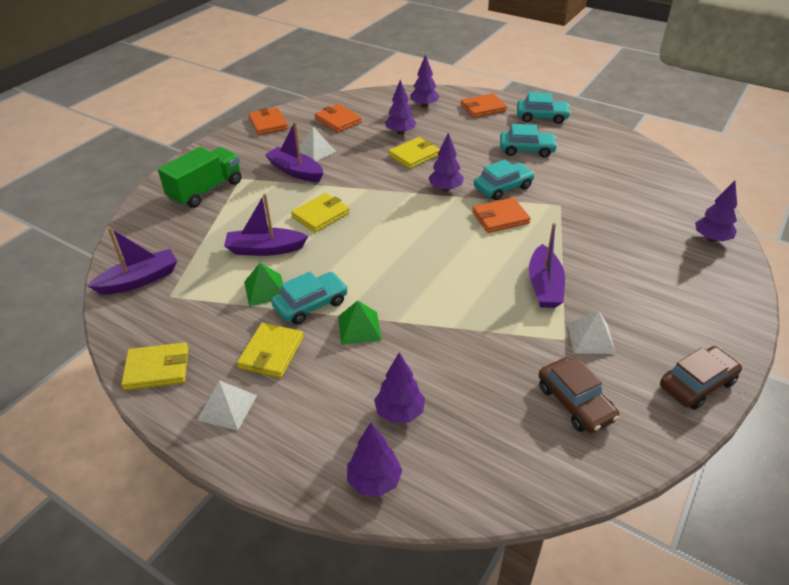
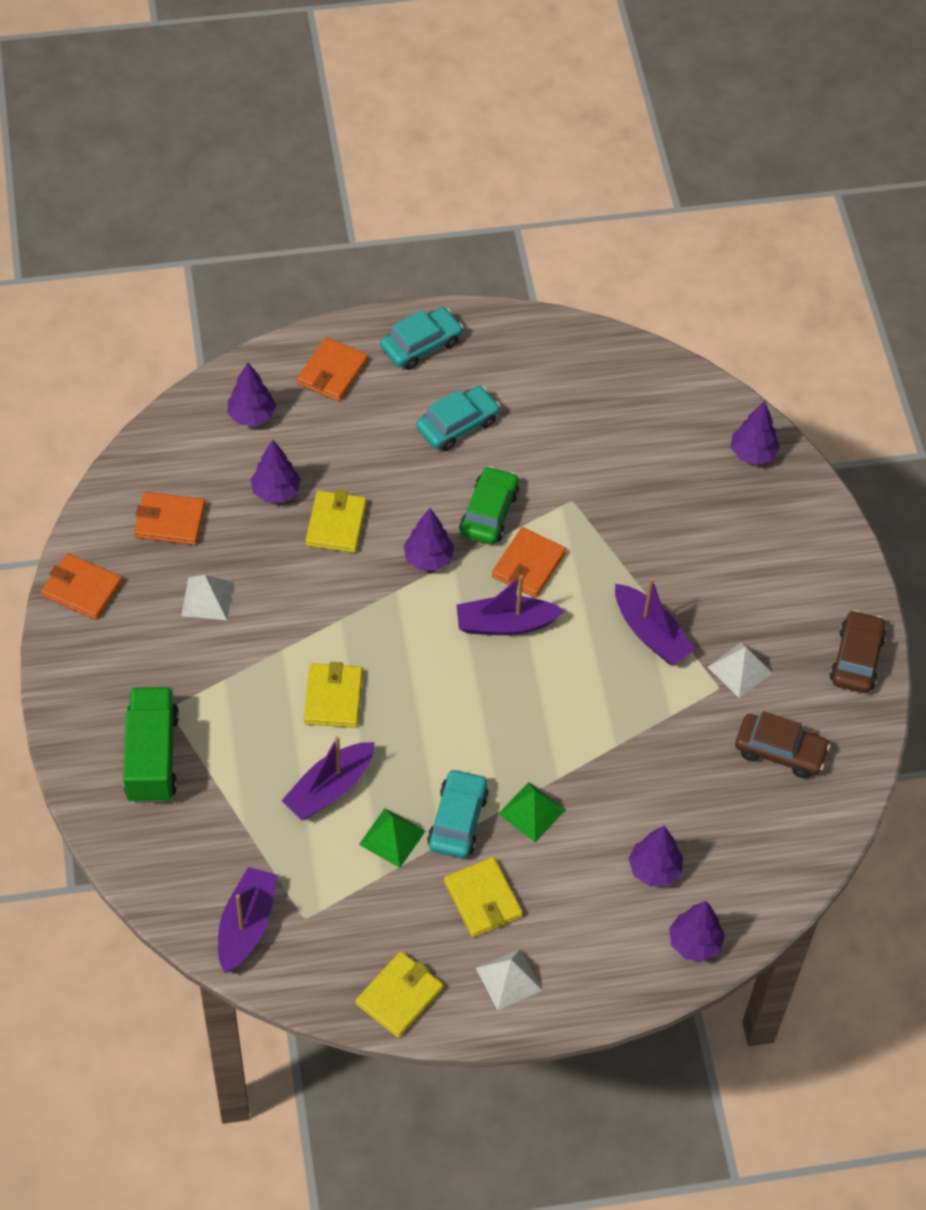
camera: 45 degrees left, 15 degrees up
(295, 171) = (223, 650): purple boat -> purple boat (505, 624)
(503, 187) = (489, 513): turquoise car -> green car

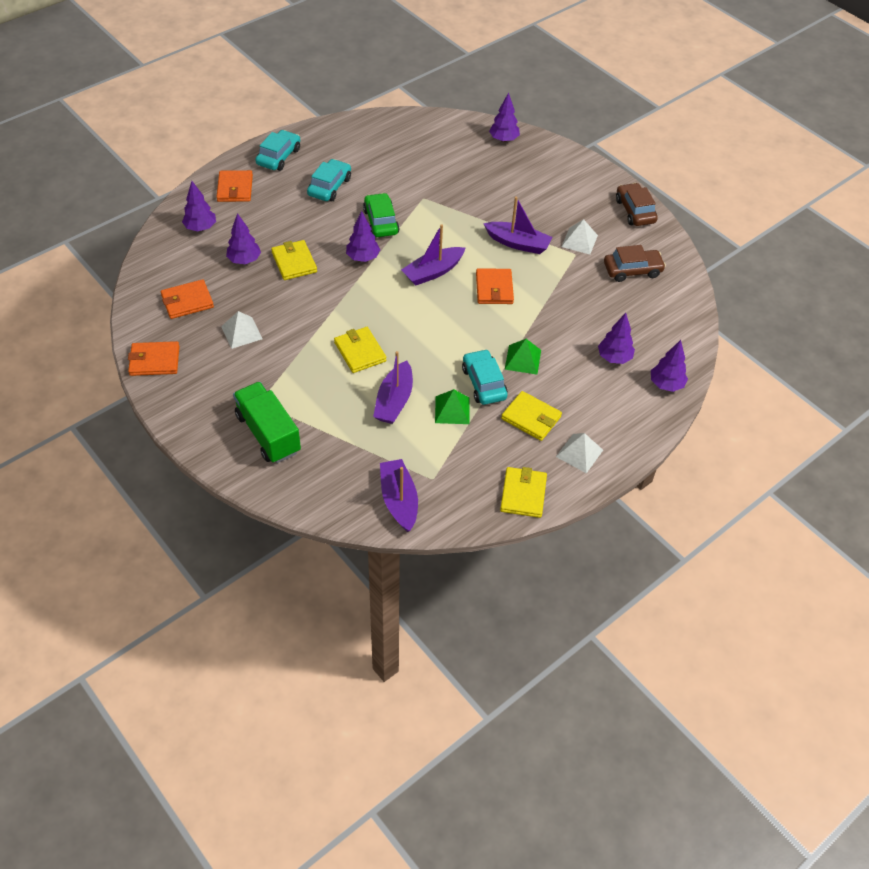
camera: 30 degrees left, 5 degrees down
(528, 565) = (423, 238): orange wallet -> orange wallet (494, 288)

